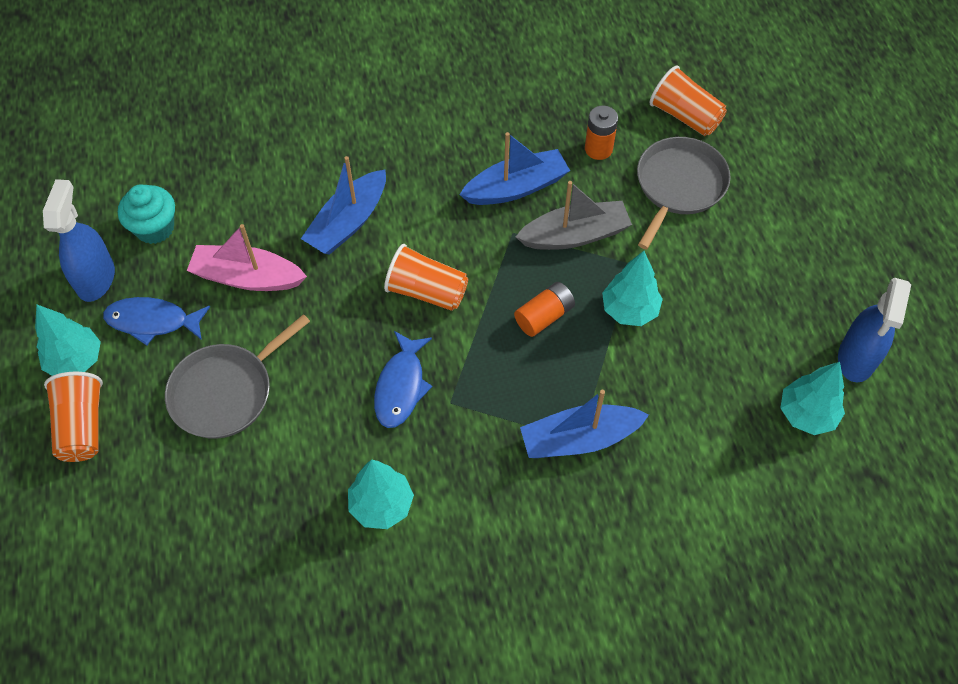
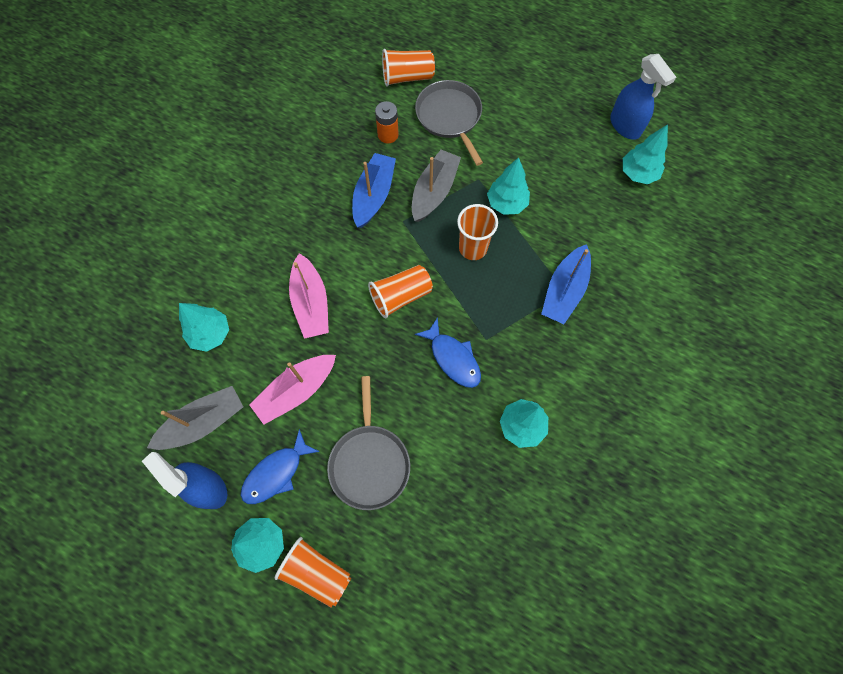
camera: 50 degrees left, 10 degrees up
(155, 228) = (203, 422): turquoise cupcake -> grey boat
(245, 169) = (210, 334): none -> turquoise tree
(348, 222) = (311, 303): blue boat -> pink boat
(544, 316) = (473, 248): orange battery -> orange cup

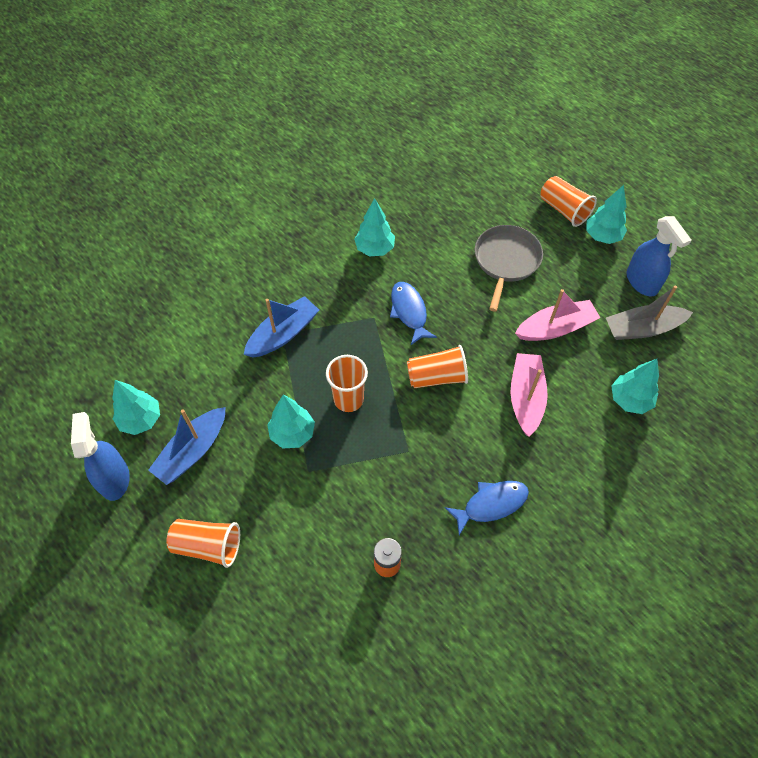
camera: 160 degrees left, 10 degrees down
(276, 473) = (584, 276): blue fish -> blue fish (491, 504)
(373, 195) = (429, 490): blue boat -> blue boat (192, 451)
(407, 77) = (331, 644): orange cup -> orange cup (208, 546)
(434, 191) = (362, 472): grey boat -> none
(450, 117) = (304, 562): grey pan -> none

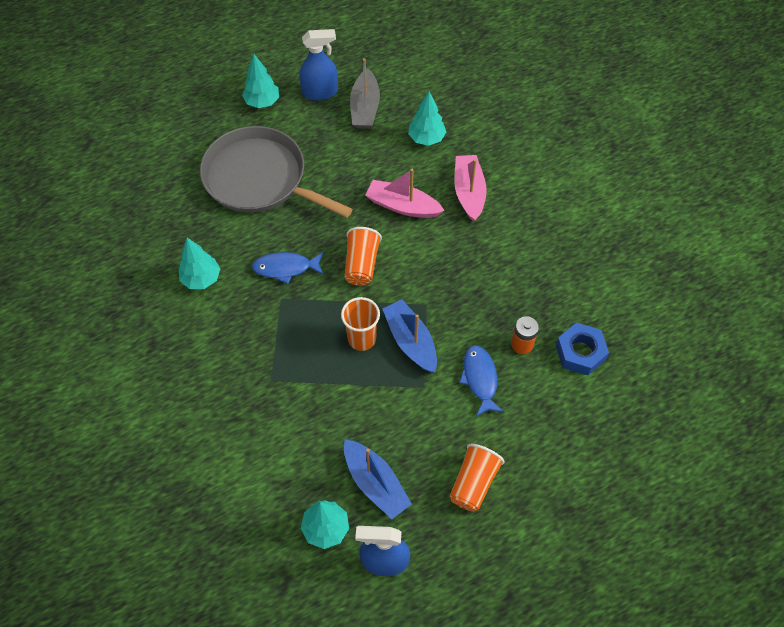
camera: 75 degrees left, 0 degrees up
(283, 334) = (271, 380): blue boat -> blue boat (410, 341)
(292, 433) = (382, 392): turquoise tree -> none
(394, 635) = (580, 352): none -> blue nut
(491, 504) = (489, 258): blue fish -> blue fish (480, 379)
(506, 261) = (259, 179): grey pan -> grey pan, size x1.60
(555, 328) = (343, 165): pink boat -> pink boat (469, 192)
(564, 210) = (221, 119): orange cup -> none

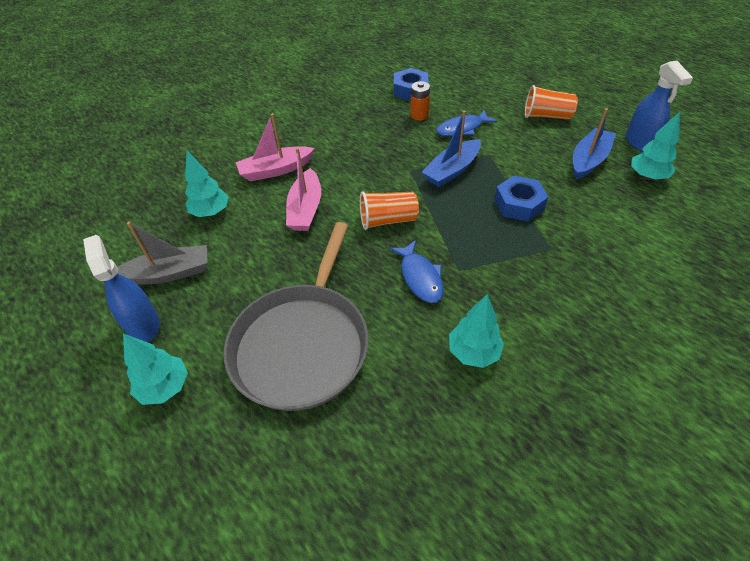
camera: 105 degrees left, 10 degrees down
(337, 380) = (519, 204): none -> blue nut
(362, 339) = (468, 199): orange cup -> none

